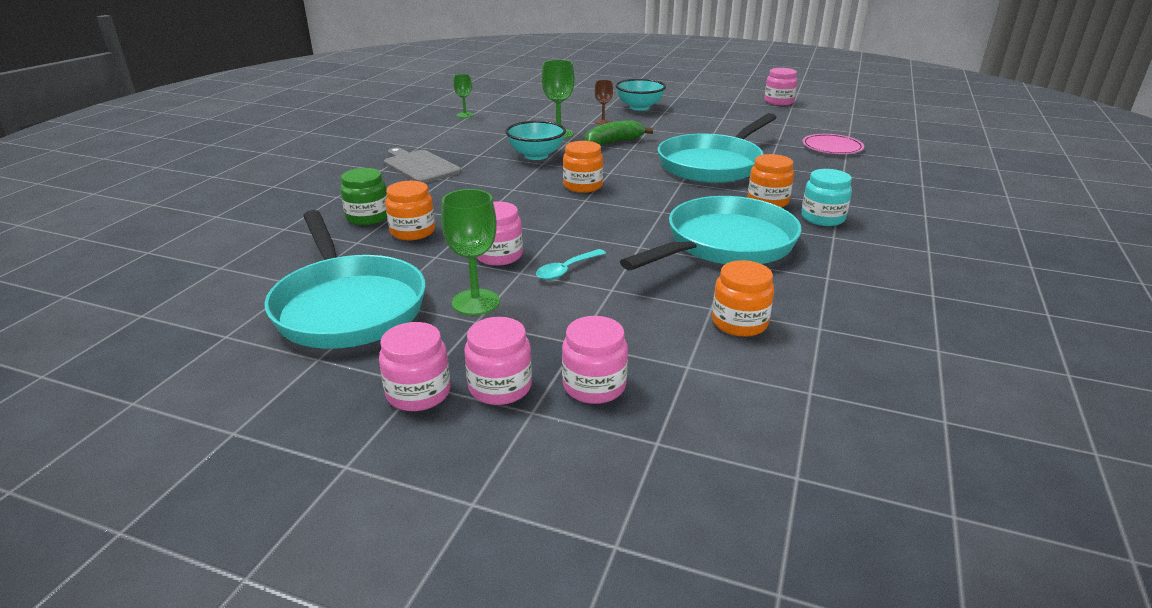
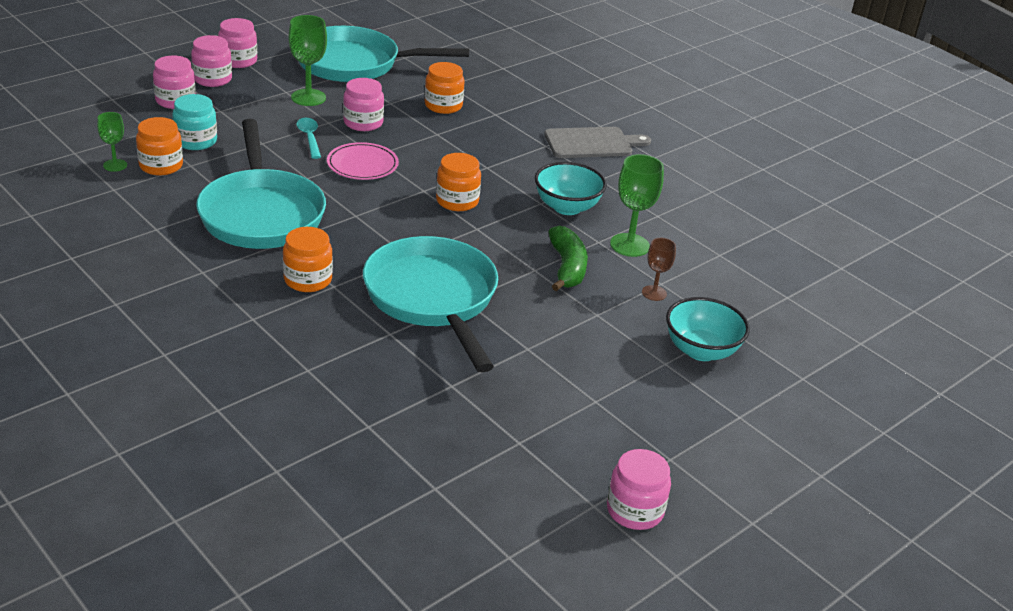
camera: 115 degrees right, 5 degrees up
(368, 217) = (491, 97): green jar -> none
(465, 115) = (755, 212): green goblet -> green goblet (115, 165)
(822, 218) = (238, 288): turquoise jar -> turquoise jar (196, 141)
(832, 147) = (394, 424): pink plate -> pink plate (362, 165)

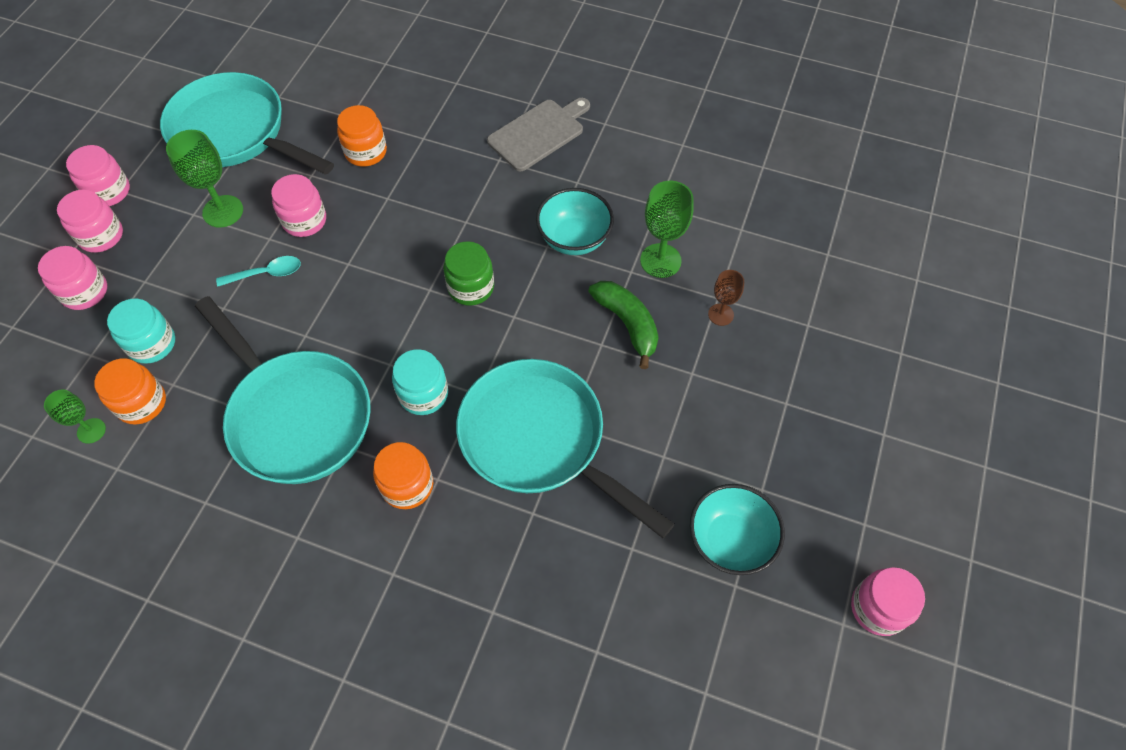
camera: 25 degrees left, 25 degrees up
(309, 138) = (266, 273): turquoise spoon -> turquoise spoon turned 120 degrees clockwise
(355, 64) = (235, 133): turquoise pan -> turquoise pan turned 60 degrees clockwise
(362, 165) = (346, 285): pink plate -> none
(366, 240) = (423, 394): none -> turquoise jar
(457, 201) = (471, 287): orange jar -> green jar
(701, 350) = (804, 368): turquoise bowl -> turquoise bowl (730, 541)

